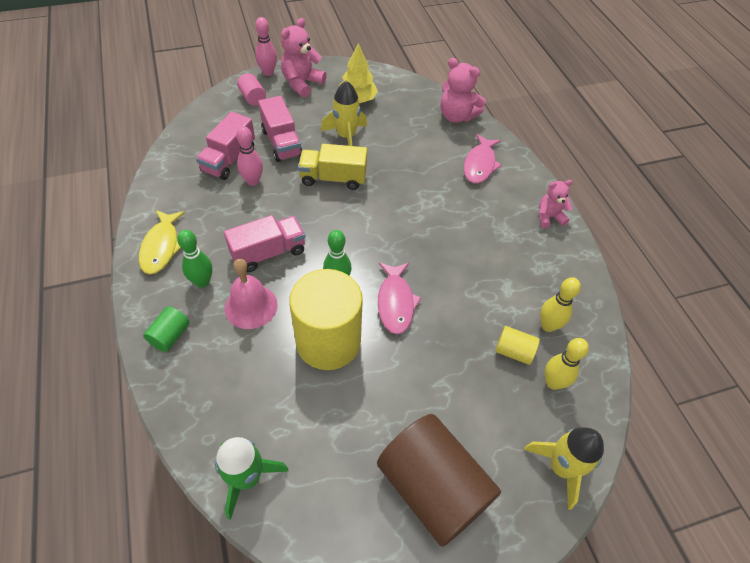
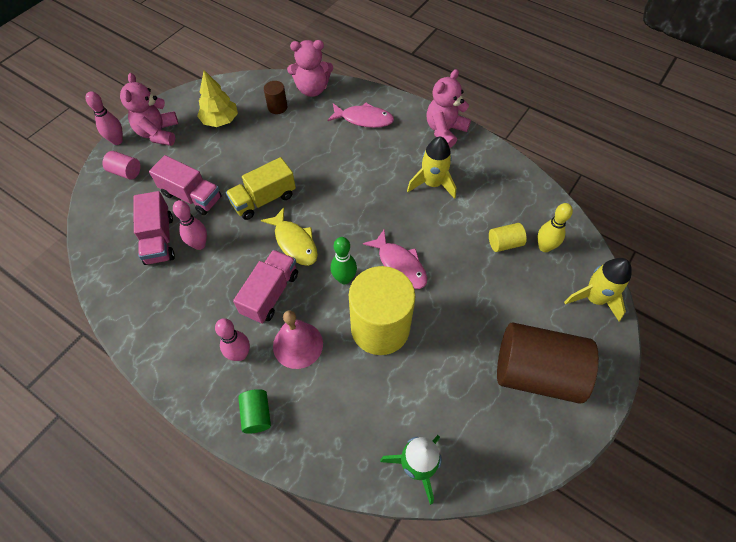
camera: 35 degrees left, 5 degrees up
(161, 247) = (175, 352): yellow fish -> yellow fish (294, 242)
(202, 282) = (240, 354): green bowling pin -> pink bowling pin
(346, 136) = (241, 158): yellow rocket -> yellow rocket (432, 184)
(413, 114) = (277, 107): none -> brown cylinder
(480, 164) = (364, 119): pink fish -> pink fish turned 60 degrees counterclockwise
(548, 325) = (509, 210): yellow bowling pin -> none
(549, 217) = (445, 130): pink teddy bear -> pink teddy bear, size x1.57

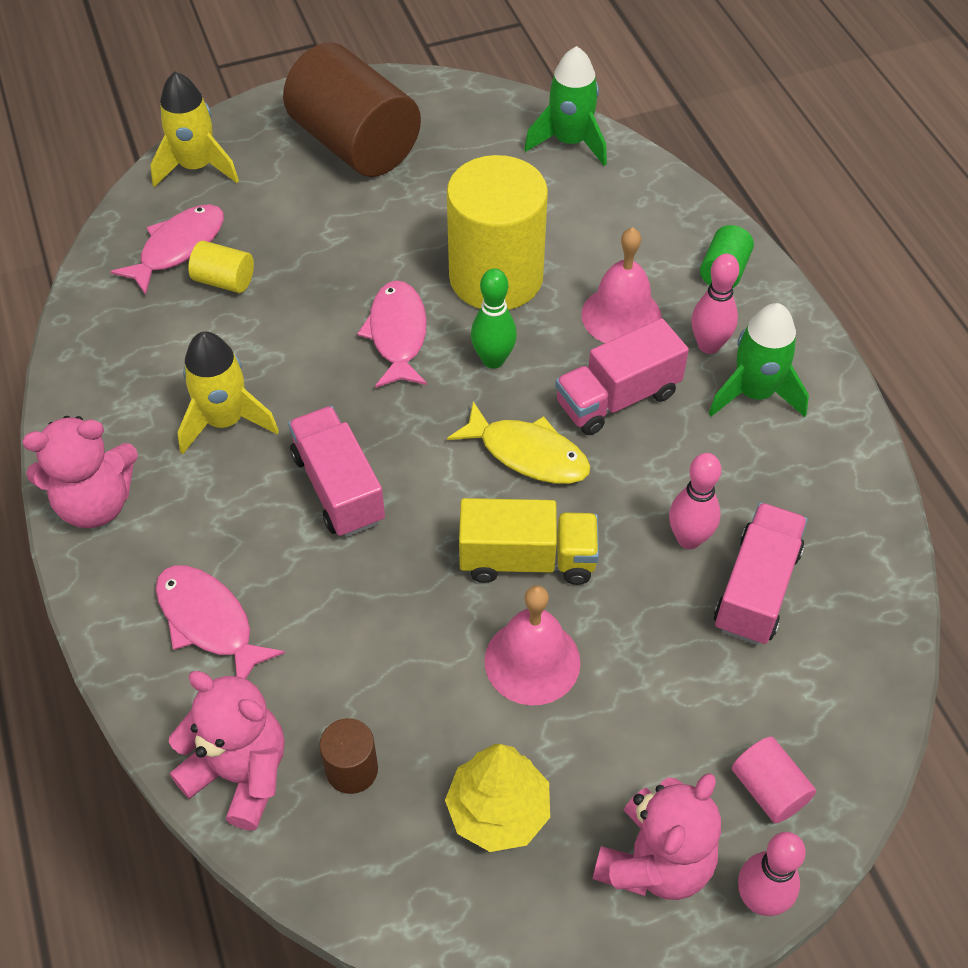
camera: 145 degrees left, 5 degrees down
(191, 196) = (657, 645): pink truck -> pink truck (338, 488)
(201, 338) = (754, 393): none -> green rocket
(237, 166) = (532, 661): none -> pink bell
(294, 242) = (528, 454): yellow fish -> yellow fish turned 120 degrees clockwise
(544, 247) = (178, 248): yellow bowling pin -> pink fish

